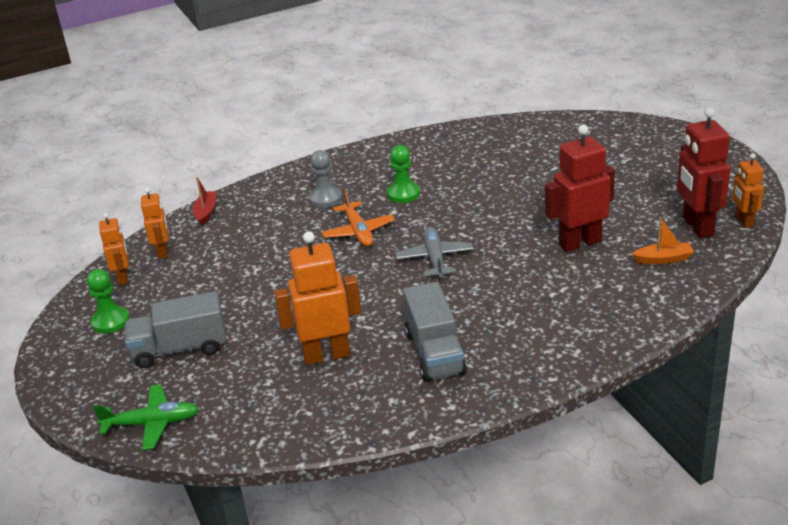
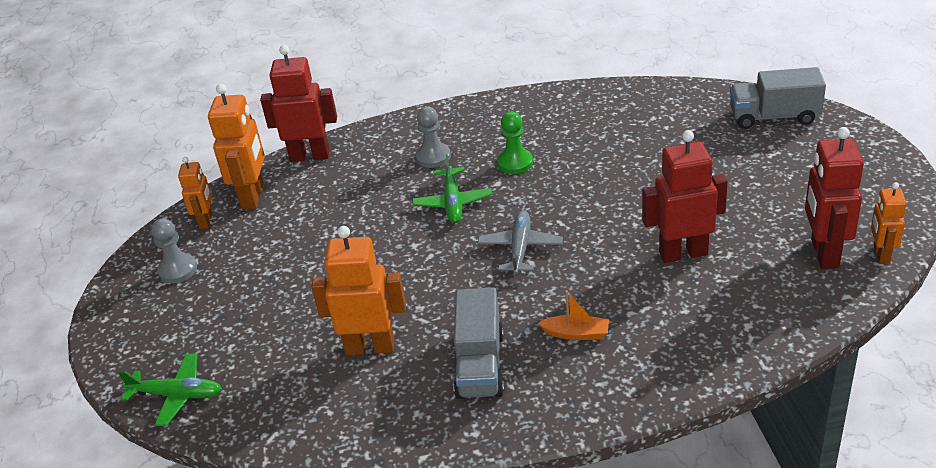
camera: 15 degrees right, 5 degrees up
(110, 321) = (178, 270): green pawn -> grey pawn
(163, 251) = (253, 196): orange robot -> orange robot, size x1.70
(180, 349) = (232, 313): grey truck -> grey truck (774, 116)
(206, 212) = (310, 156): red boat -> red robot
(358, 231) = (453, 202): orange plane -> green plane
(663, 259) = (769, 289): orange boat -> orange boat (576, 333)

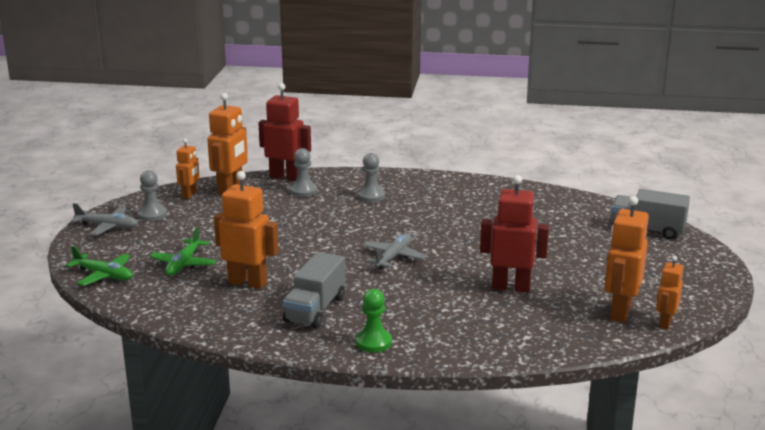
camera: 15 degrees right, 15 degrees down
(131, 308) = (107, 227): none -> grey plane
(346, 172) = (303, 191): none -> grey pawn
(453, 202) = (365, 223): green plane -> green plane (184, 264)
(515, 163) = (427, 212): green pawn -> green pawn (373, 342)
(576, 333) = (396, 310): orange boat -> none
(824, 253) = (620, 312): red robot -> orange robot

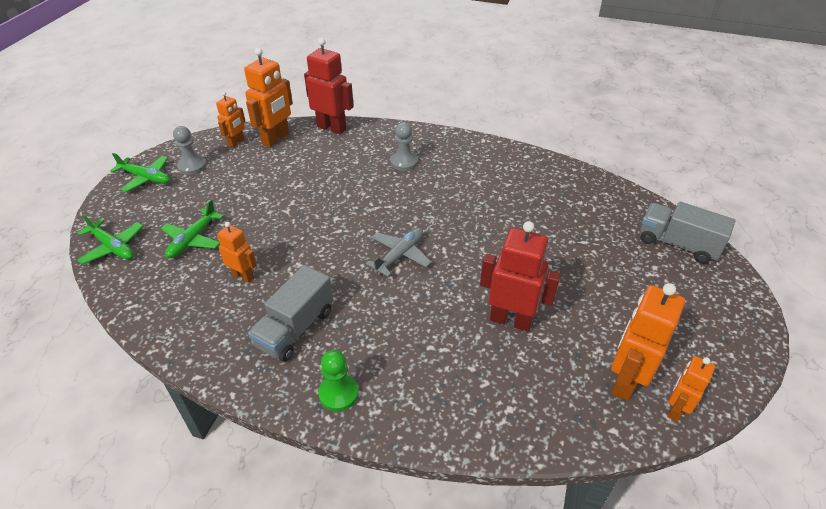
camera: 10 degrees right, 20 degrees up
(107, 227) = (146, 178): grey plane -> green plane
(248, 282) = (243, 276): orange robot -> orange robot, size x0.59
(303, 191) = (342, 148): grey pawn -> none

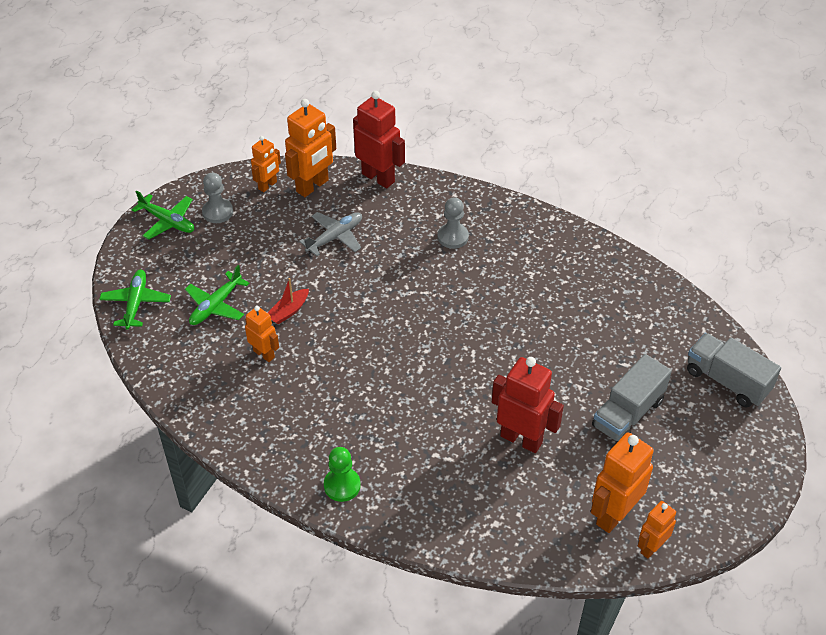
camera: 10 degrees right, 5 degrees up
(113, 247) = (136, 303): green plane -> green plane turned 135 degrees counterclockwise
(264, 236) = (288, 311): none -> red boat
(295, 328) = (310, 417): grey truck -> grey truck (628, 413)
(400, 255) = (425, 353): grey plane -> grey plane (335, 237)

